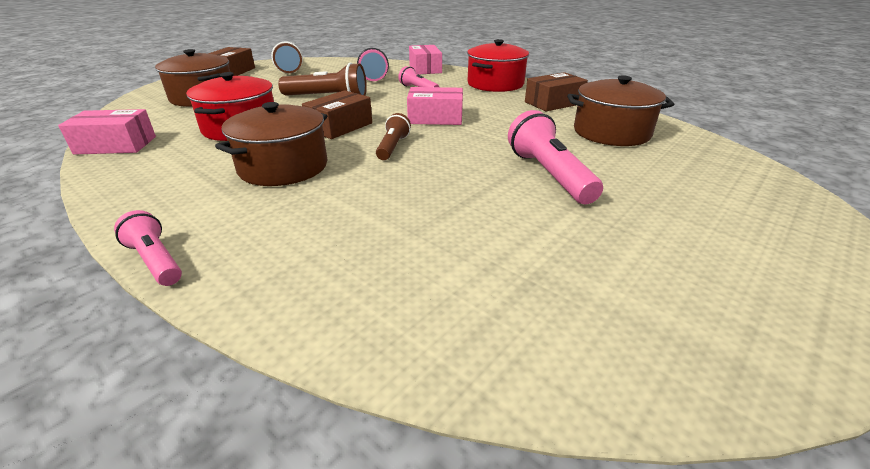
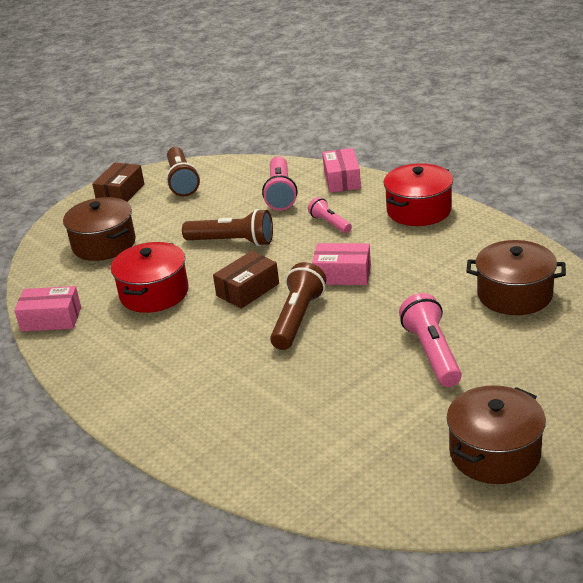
camera: 10 degrees right, 0 degrees up
(156, 261) = (132, 436): pink flashlight -> none
(283, 167) = (203, 345): brown pot -> brown pot (494, 453)
(393, 147) = (298, 319): brown flashlight -> brown flashlight, size x1.68
(553, 103) = (473, 245): brown box -> none

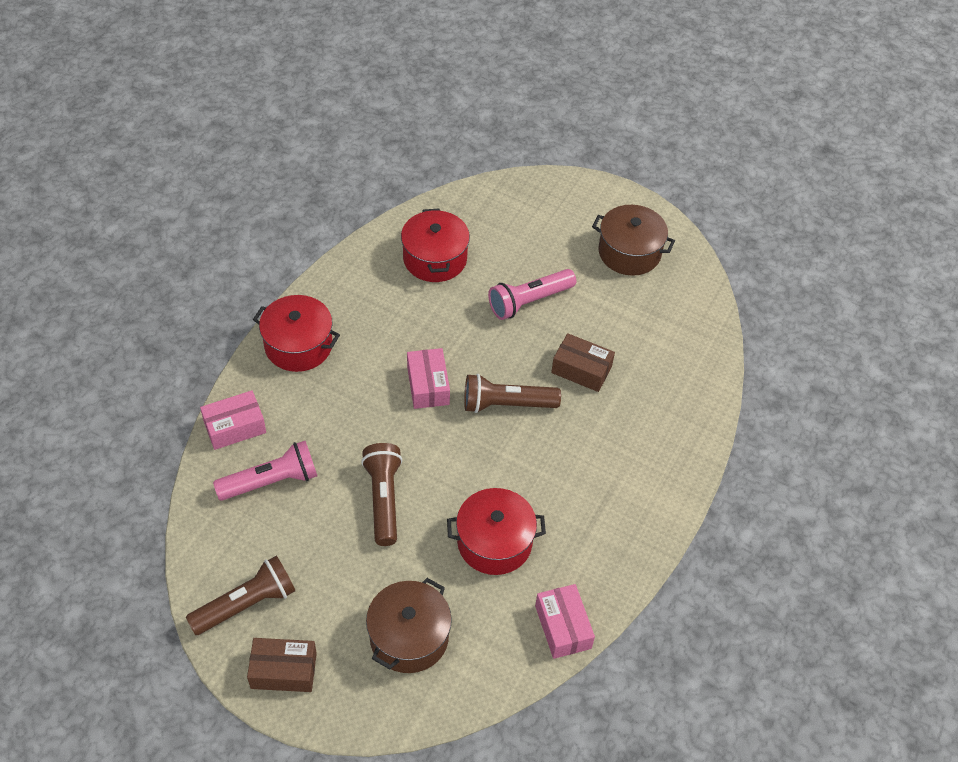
camera: 115 degrees left, 20 degrees up
(248, 290) = (470, 458): brown box -> brown box (581, 369)
(330, 223) = (333, 417): pink flashlight -> none
(514, 294) = (435, 259): brown pot -> red pot

